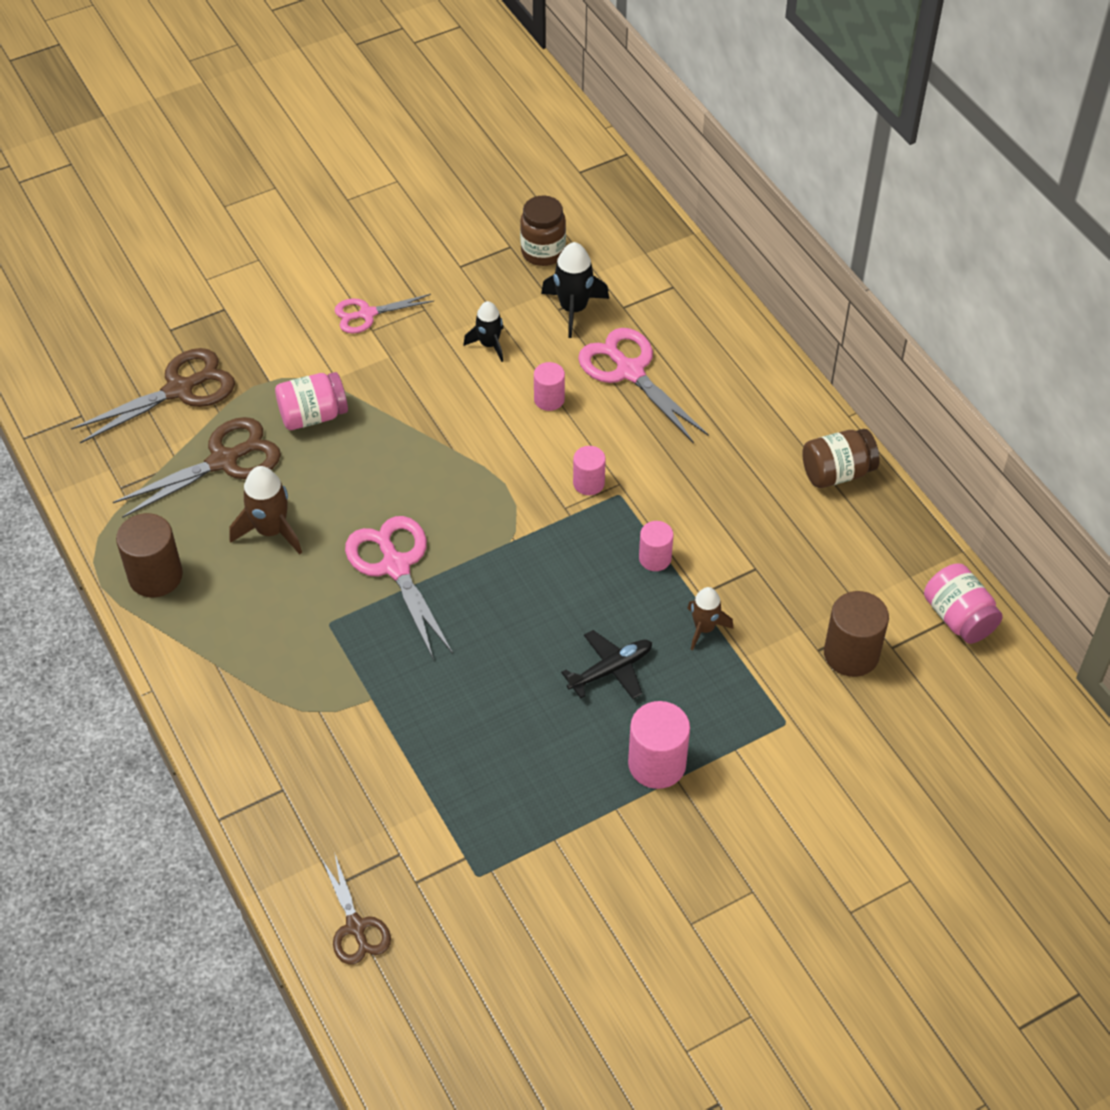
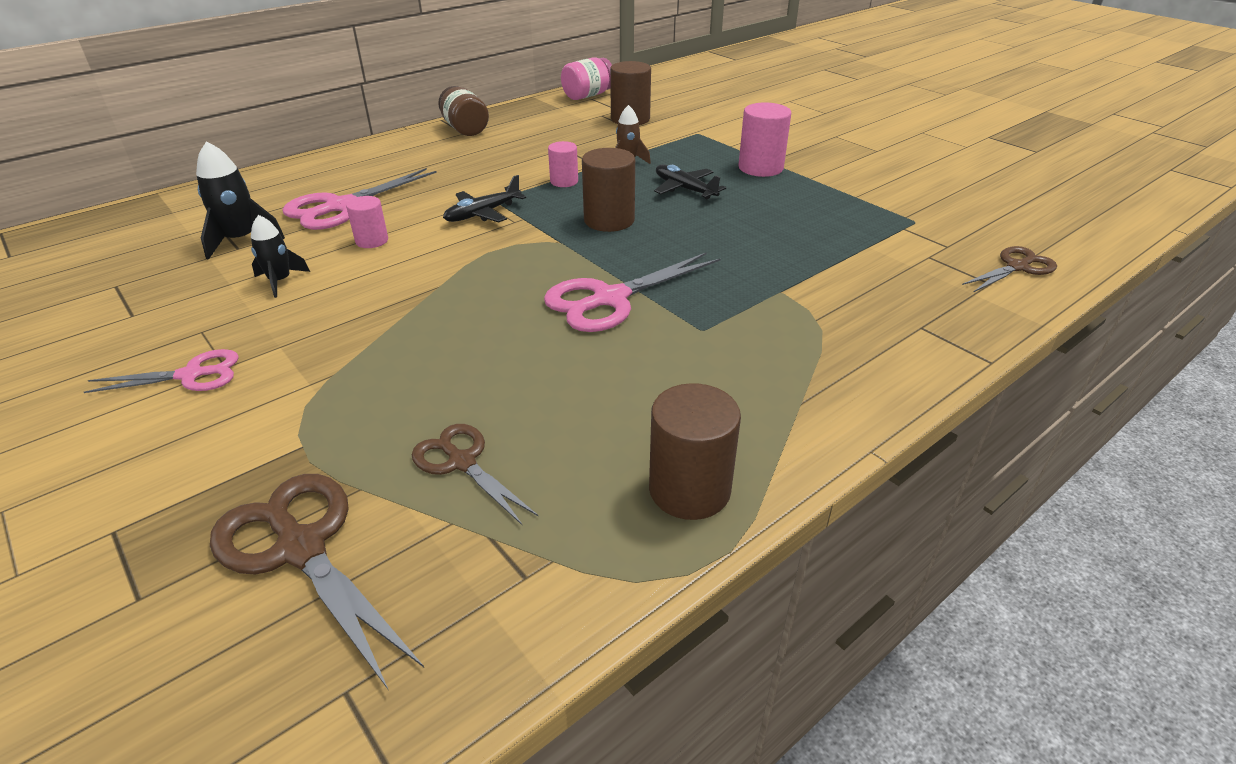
camera: 100 degrees left, 15 degrees down
(224, 461) = (462, 462): brown scissors -> brown scissors, size x0.62
(271, 530) = (581, 395): brown rocket -> none
(313, 416) = (378, 392): pink jar -> none
(367, 314) = (191, 375): pink scissors -> pink scissors turned 75 degrees counterclockwise
(543, 252) = (138, 264): brown jar -> none
(548, 587) = (609, 220): none -> brown cylinder
(588, 483) = (483, 213): pink cylinder -> black plane

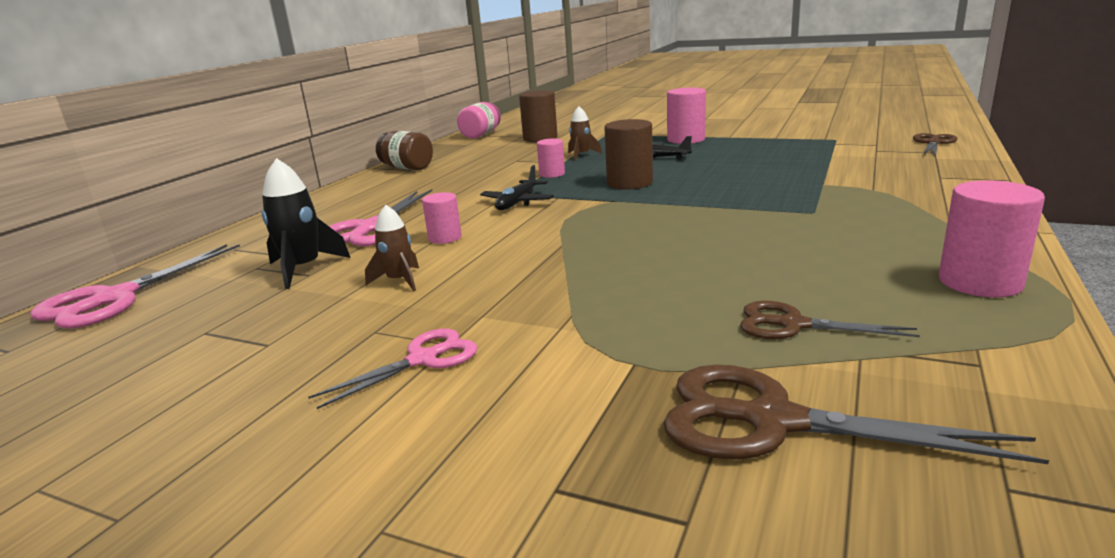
camera: 25 degrees left, 15 degrees down
(280, 281) = (399, 281): black rocket -> brown rocket
(610, 299) = (715, 216): pink scissors -> pink scissors (114, 298)
(689, 489) = (979, 282): brown cylinder -> pink cylinder

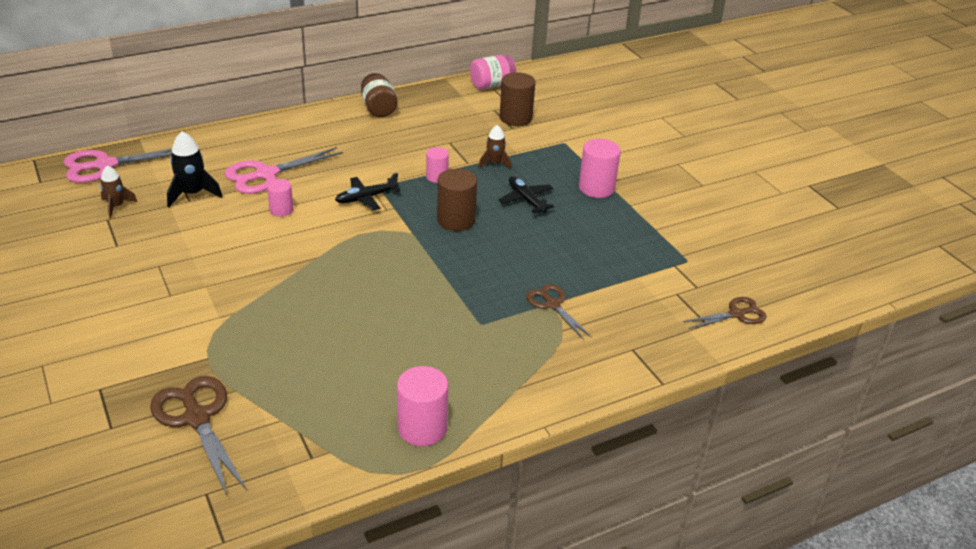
camera: 35 degrees right, 15 degrees up
(399, 281) = (213, 234): brown rocket -> brown rocket (116, 206)
(423, 359) = (149, 297): pink scissors -> none
(793, 325) = (297, 385): brown scissors -> brown scissors (552, 304)

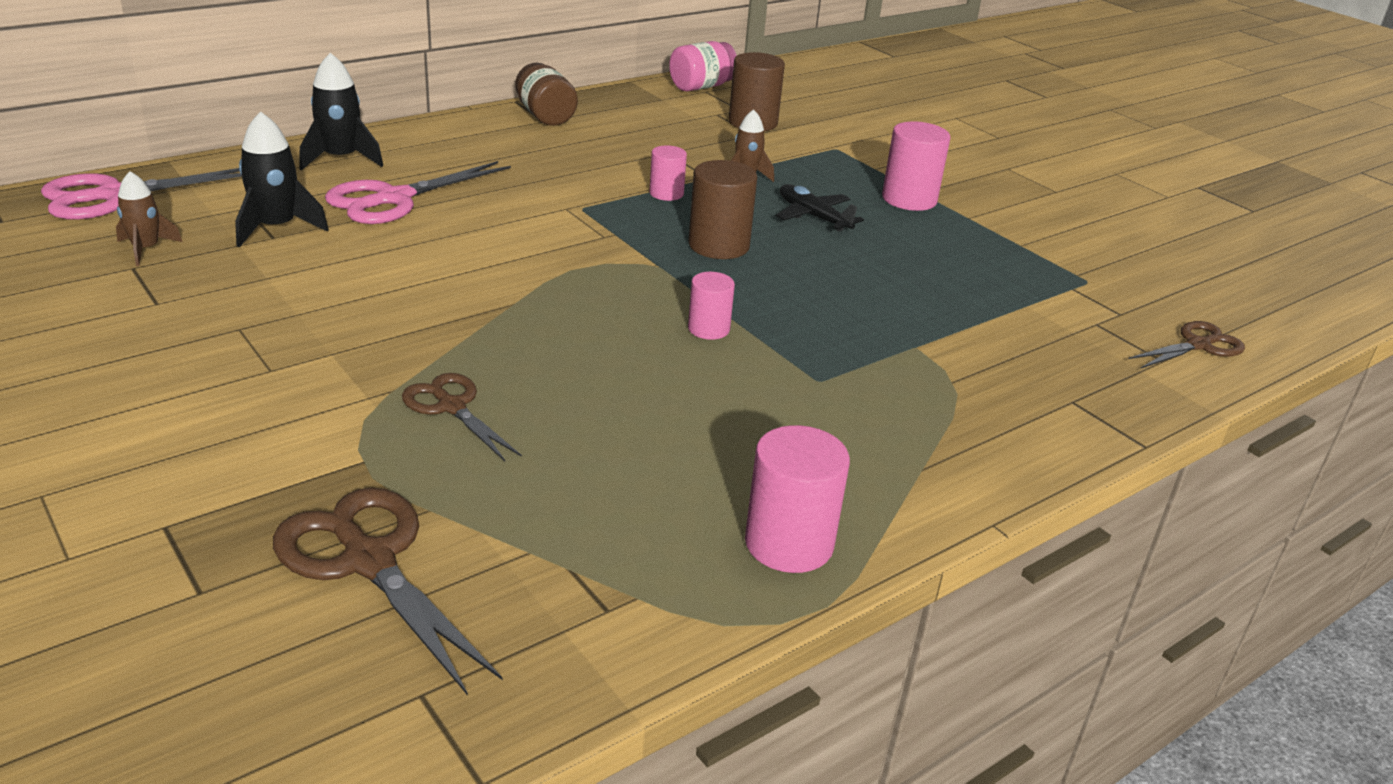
camera: 10 degrees left, 5 degrees down
(241, 141) = (341, 159): none -> black rocket
(281, 210) = (433, 243): pink cylinder -> pink cylinder (708, 329)
(366, 198) = (567, 223): black plane -> none
(552, 304) = (919, 348): brown scissors -> brown scissors (452, 407)

